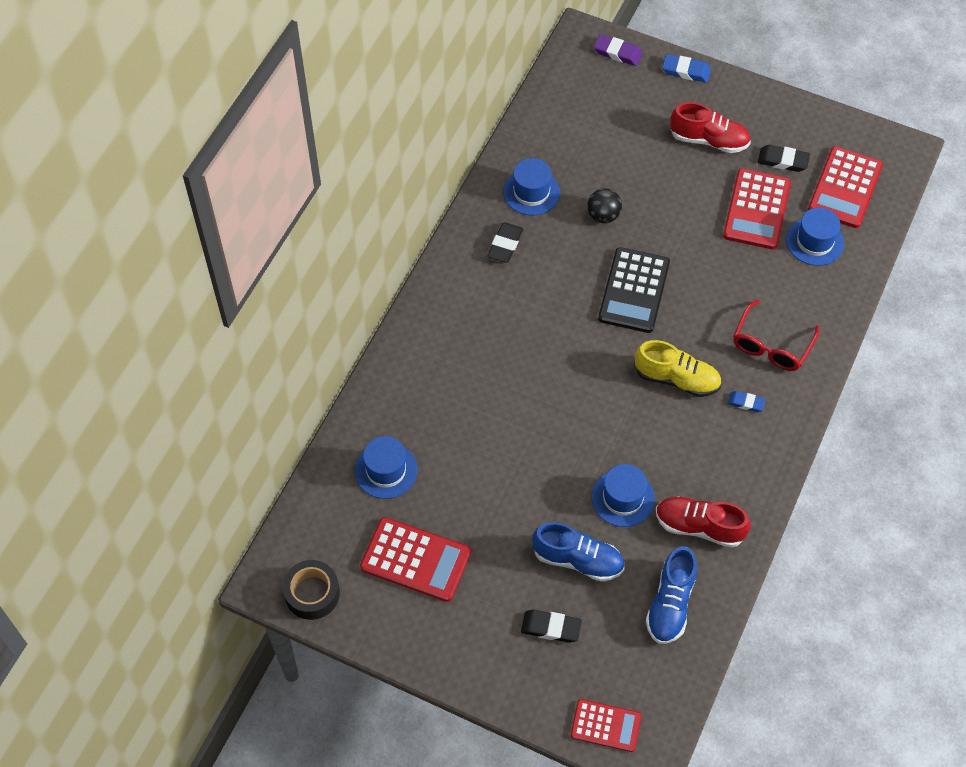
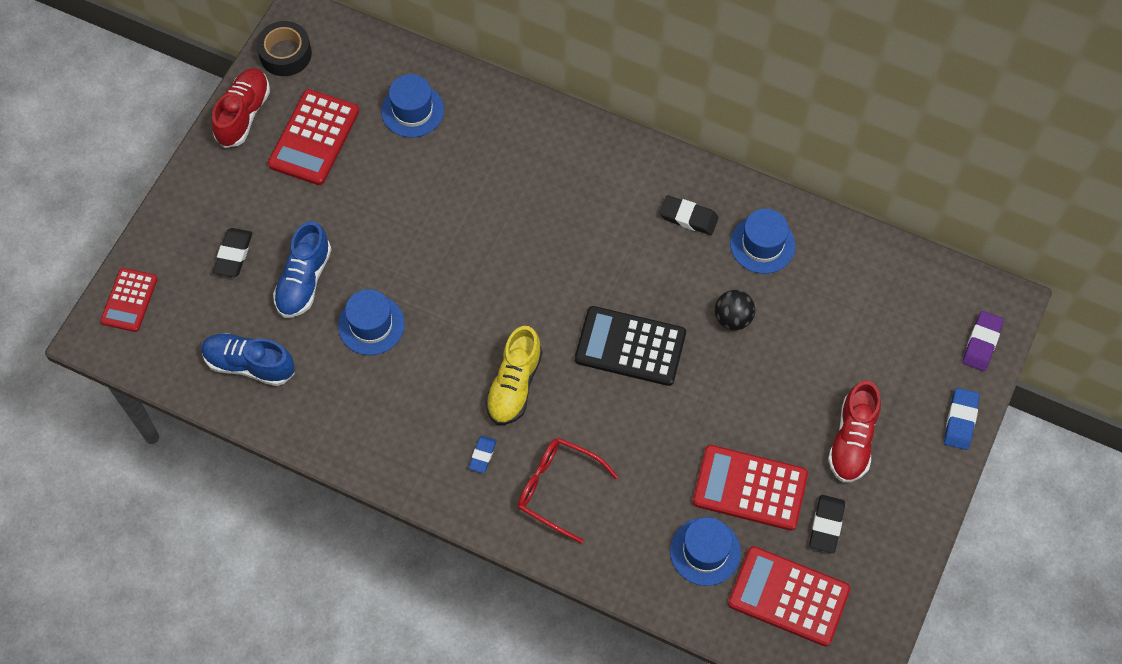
camera: 90 degrees right, 5 degrees up
(699, 527) = (334, 397): red shoe -> red shoe (243, 114)

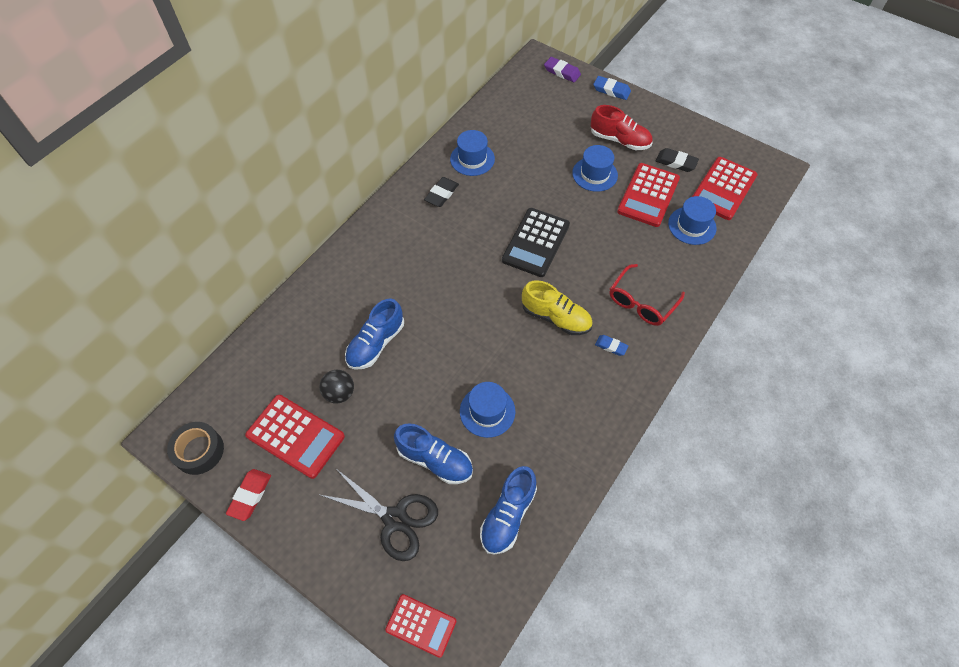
camera: 80 degrees left, 5 degrees down
(233, 254) = (395, 519): black eraser -> black scissors
(243, 114) = (250, 495): red shoe -> red eraser
(412, 110) = (295, 355): blue hat -> blue hat (594, 174)
(442, 190) = (376, 343): none -> blue shoe
(733, 318) = (524, 183): black ball -> black ball (339, 393)

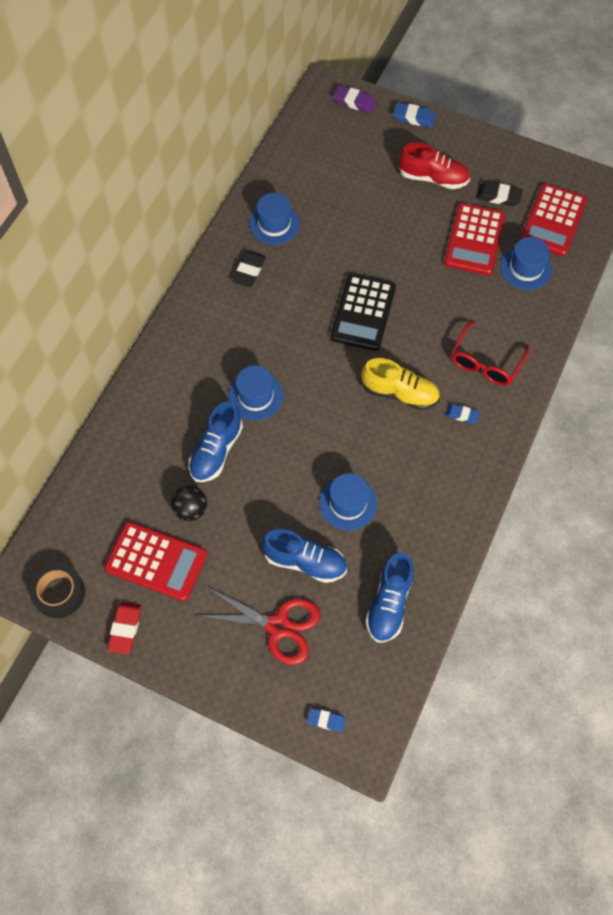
camera: 10 degrees left, 5 degrees up
(395, 519) = (278, 626): black scissors -> red scissors
(421, 625) = (326, 720): red calculator -> blue eraser
(594, 174) = (412, 223): blue hat -> blue hat (256, 396)

